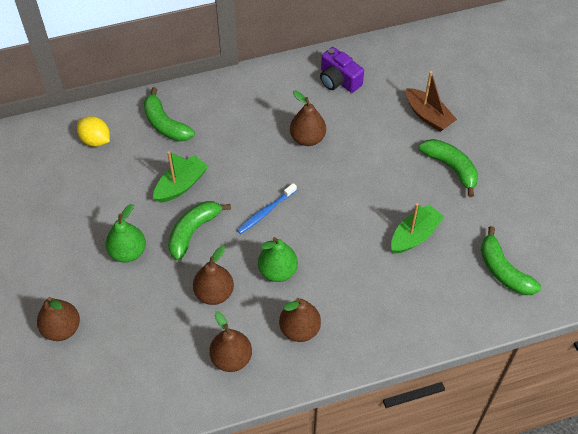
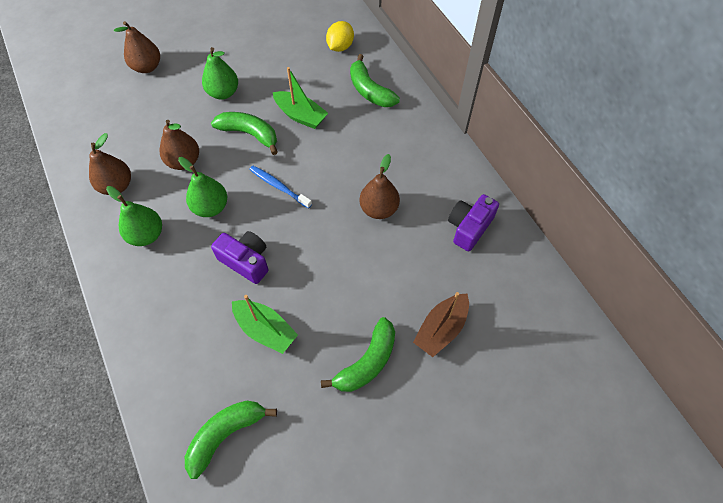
camera: 80 degrees right, 5 degrees up
(165, 124) = (370, 91): green banana -> green banana turned 75 degrees counterclockwise
(299, 329) = (146, 235): brown pear -> green pear
(344, 245) = (246, 261): none -> purple camera

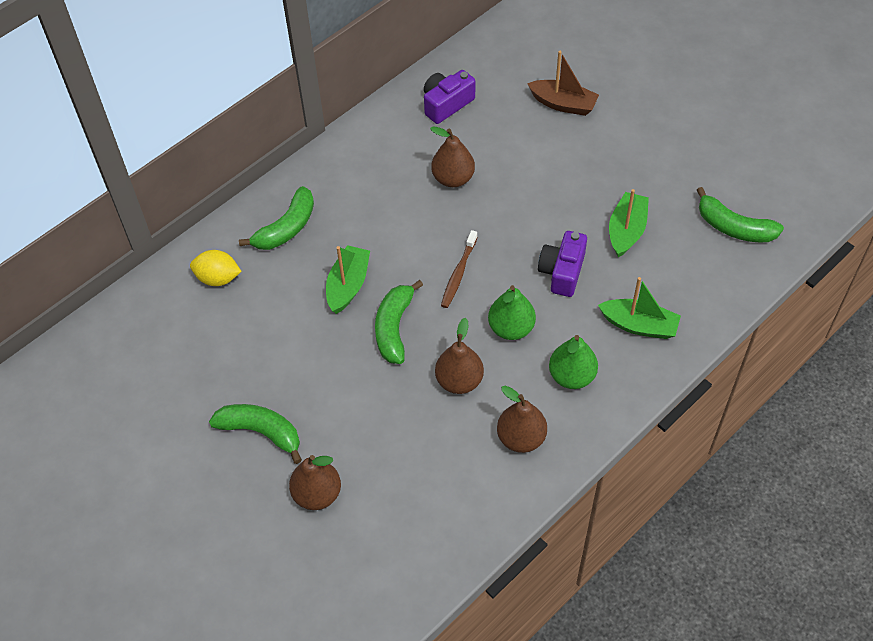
camera: 105 degrees left, 5 degrees down
(164, 302) = (639, 325): none -> green boat
(223, 93) = (336, 381): green pear -> none
(279, 187) = (459, 273): blue toothbrush -> brown toothbrush
(367, 362) = (619, 147): green banana -> green banana (261, 432)
(469, 227) = (446, 104): purple camera -> purple camera turned 120 degrees clockwise

